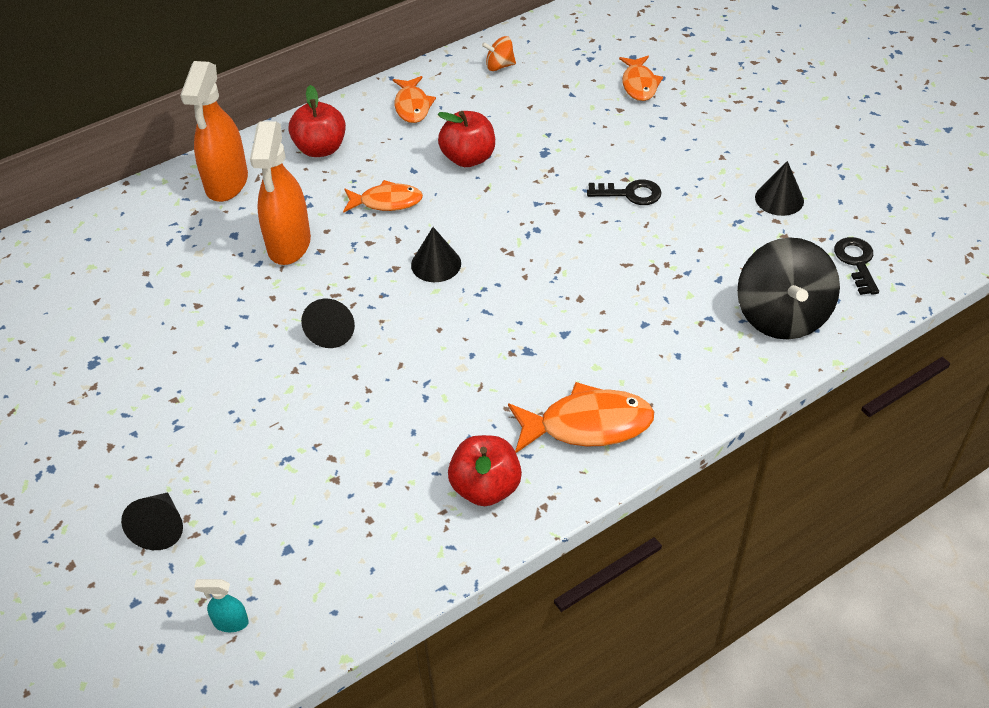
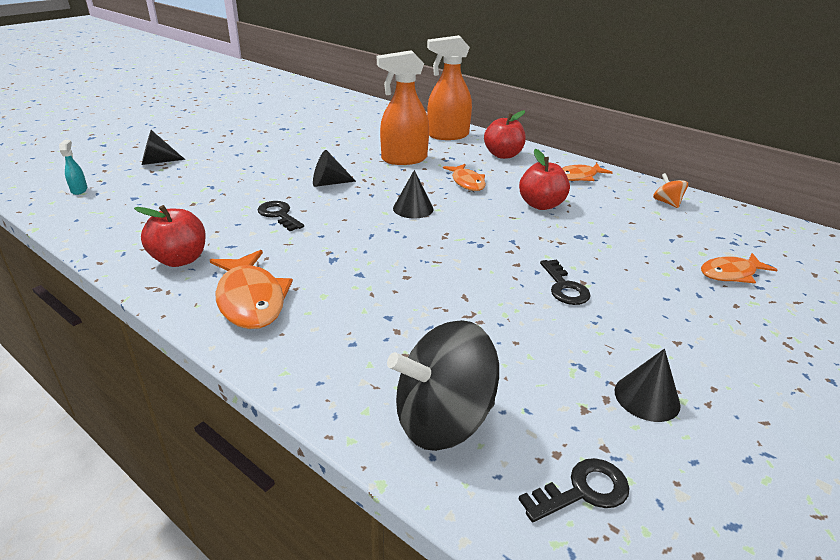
camera: 70 degrees right, 15 degrees down
(405, 389) = (279, 215): none -> black key

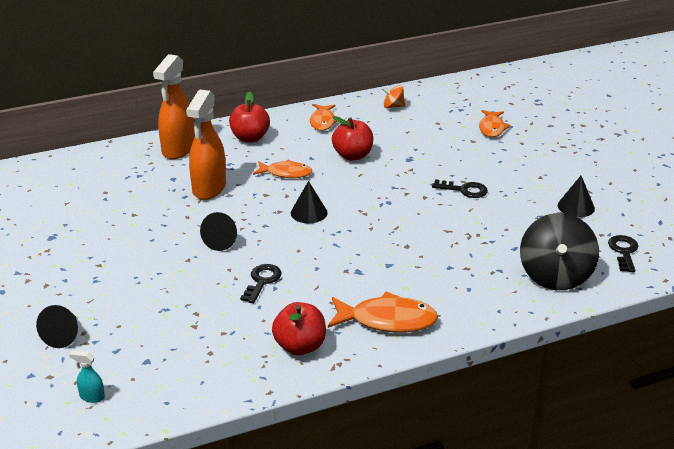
camera: 60 degrees left, 0 degrees up
(279, 215) = (262, 281): black key -> black key turned 120 degrees clockwise

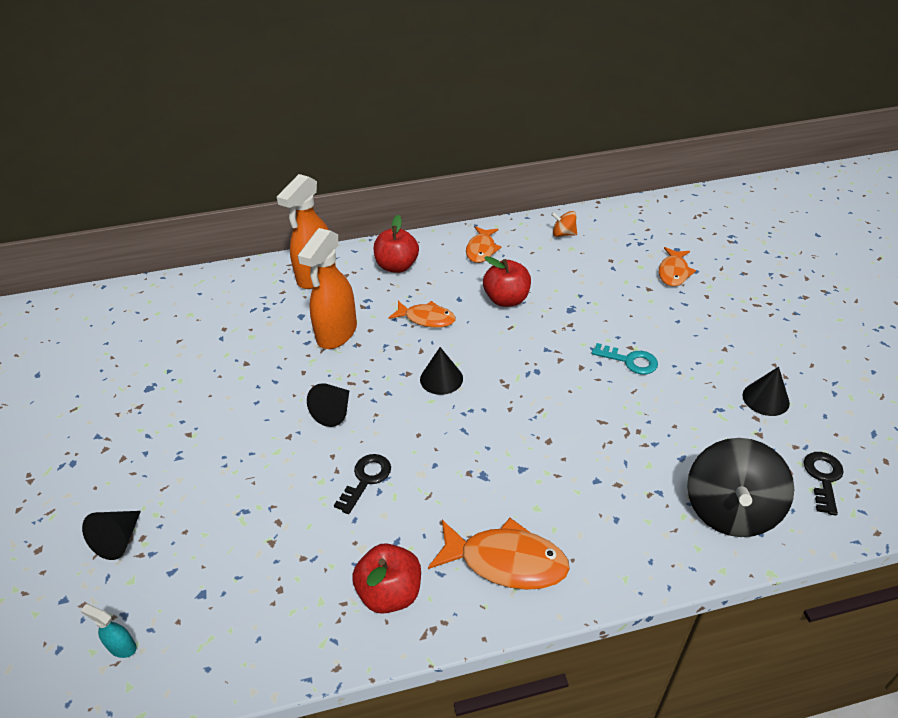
camera: 10 degrees right, 10 degrees up
(464, 190) = (630, 361): black key -> turquoise key

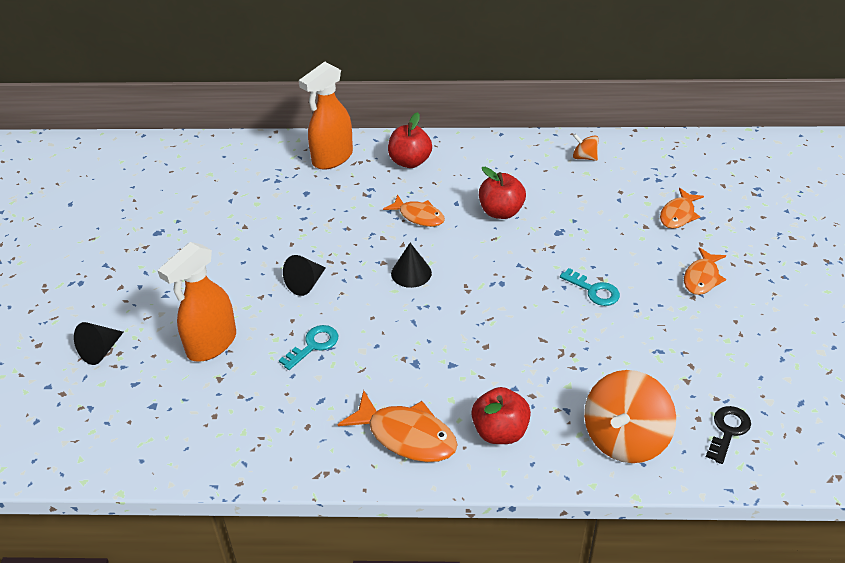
camera: 15 degrees right, 0 degrees up
(122, 647) = (82, 430): turquoise spray bottle -> none
(336, 333) = (332, 215): orange spray bottle -> orange spray bottle (211, 344)
(366, 479) = (313, 345): black key -> turquoise key
(390, 593) = (301, 438): red apple -> red apple (500, 431)
(481, 250) = (496, 159): orange fish -> orange fish (702, 278)
(730, 510) = (625, 438): black spinning top -> orange spinning top
(765, 399) = (709, 350): black cone -> none

